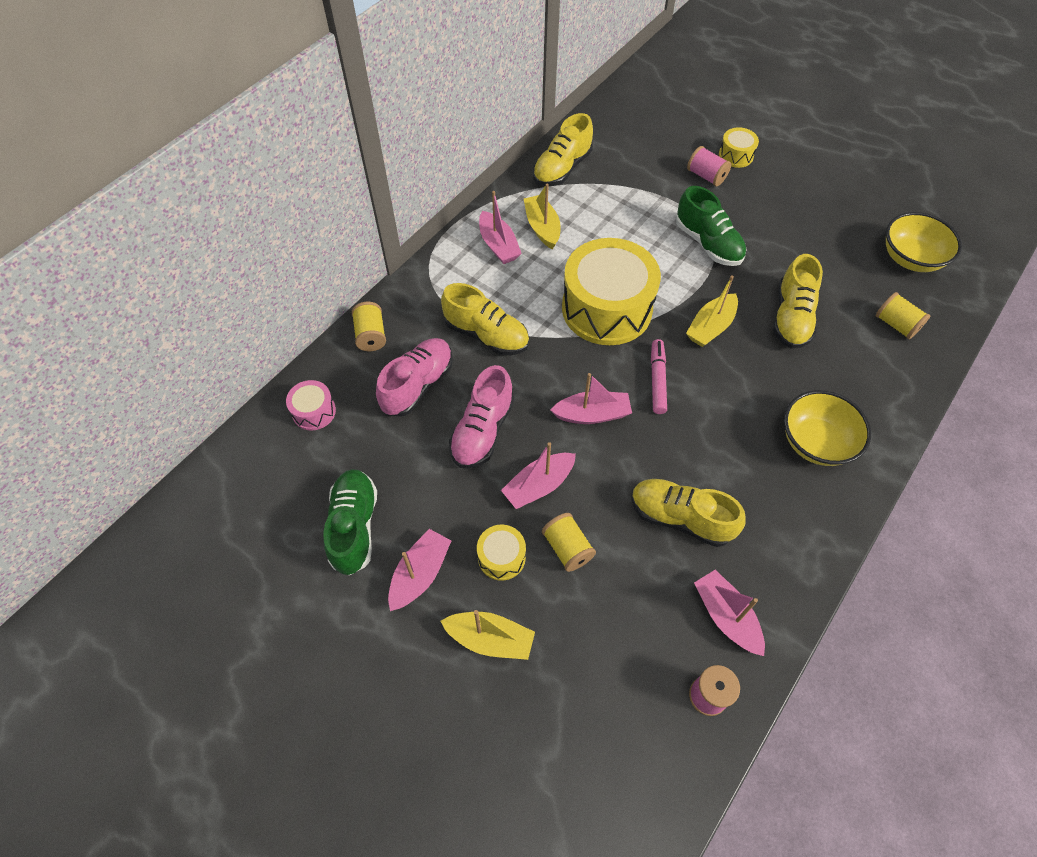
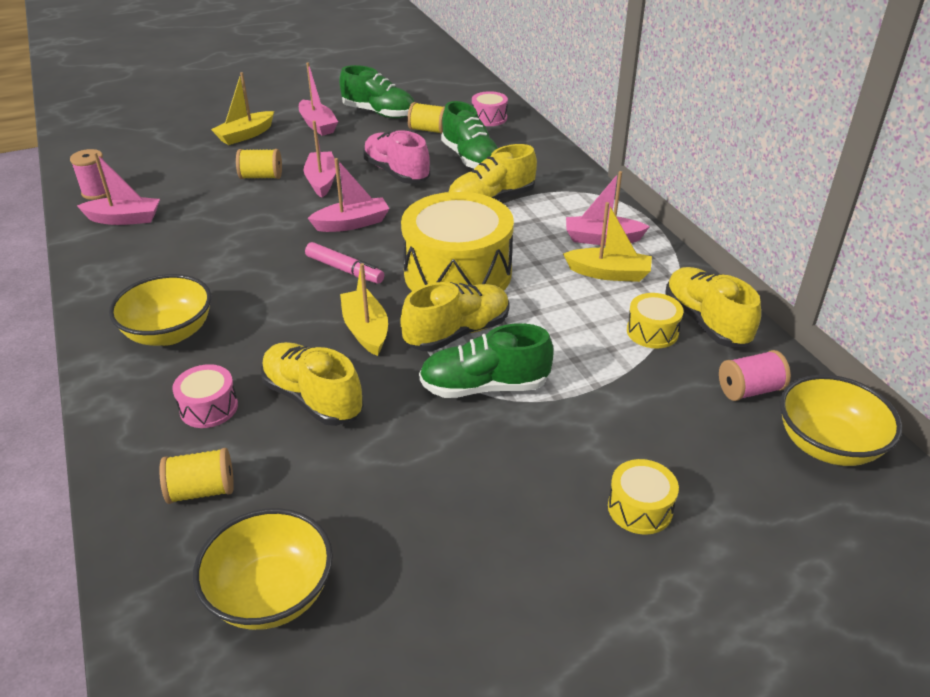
camera: 120 degrees right, 20 degrees down
(371, 335) = (542, 152): yellow spool -> yellow spool (429, 130)
(418, 385) = (470, 159): pink shoe -> green shoe
(501, 557) = (290, 152): yellow drum -> yellow drum (652, 332)
(592, 414) = (352, 223): pink boat -> pink boat turned 135 degrees counterclockwise
(632, 105) = (827, 445): none -> yellow bowl
(680, 518) = (214, 229): yellow shoe -> yellow shoe (457, 333)
(706, 176) = (612, 448): pink spool -> pink spool (749, 390)
(847, 365) = (209, 407): none -> pink drum

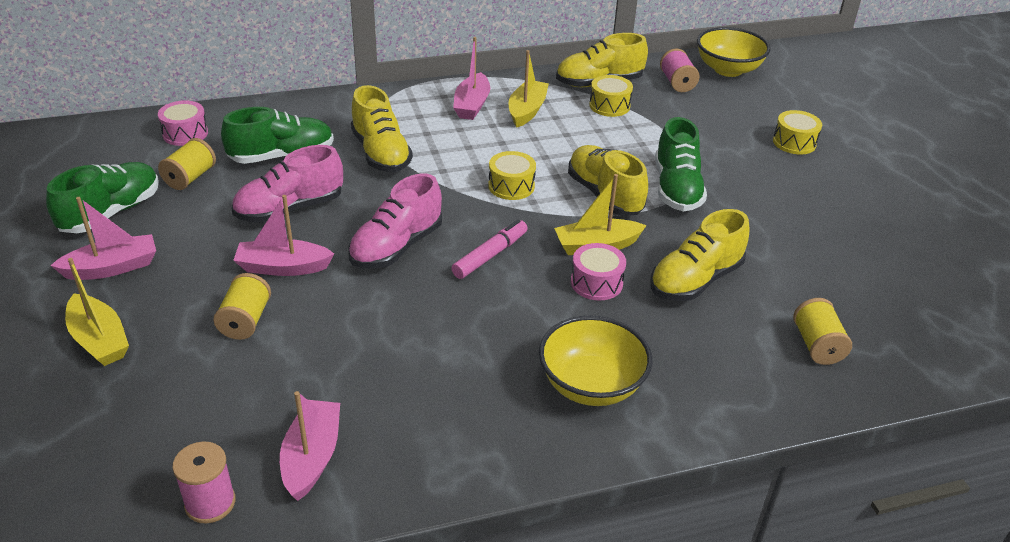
camera: 85 degrees left, 0 degrees up
(209, 407) = (711, 347): pink drum -> pink drum (596, 283)
(271, 594) = (908, 303): yellow bowl -> none
(352, 223) = (396, 247): pink boat -> pink shoe
(457, 273) = (511, 186): yellow drum -> yellow drum, size x0.44

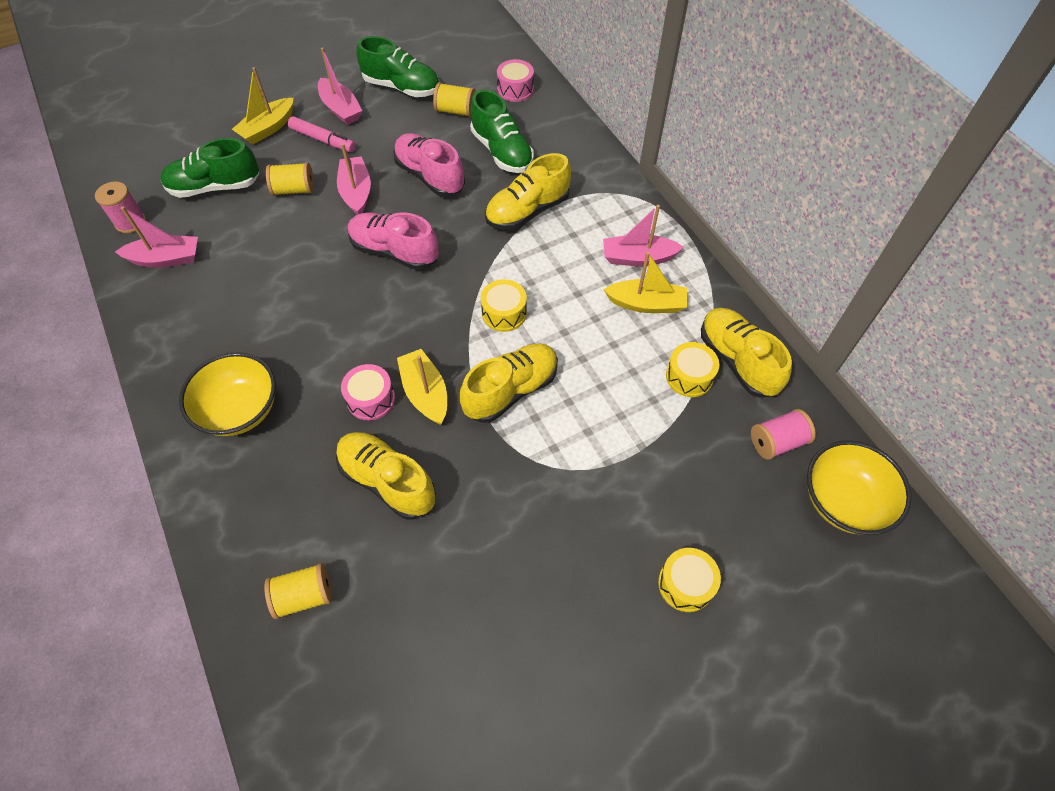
camera: 80 degrees right, 20 degrees up
(490, 255) = (395, 315): pink marker -> pink marker (323, 140)
(676, 188) = (541, 455): green shoe -> green shoe (215, 187)

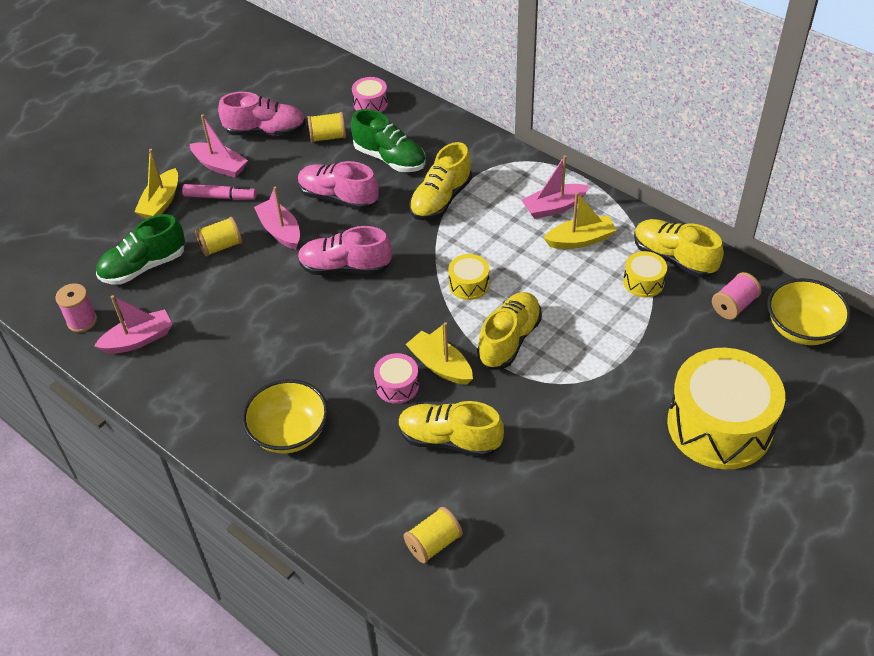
camera: 20 degrees left, 10 degrees down
(402, 87) = (265, 131): green shoe -> pink shoe
(685, 584) = (719, 425): yellow drum -> yellow drum, size x2.29

